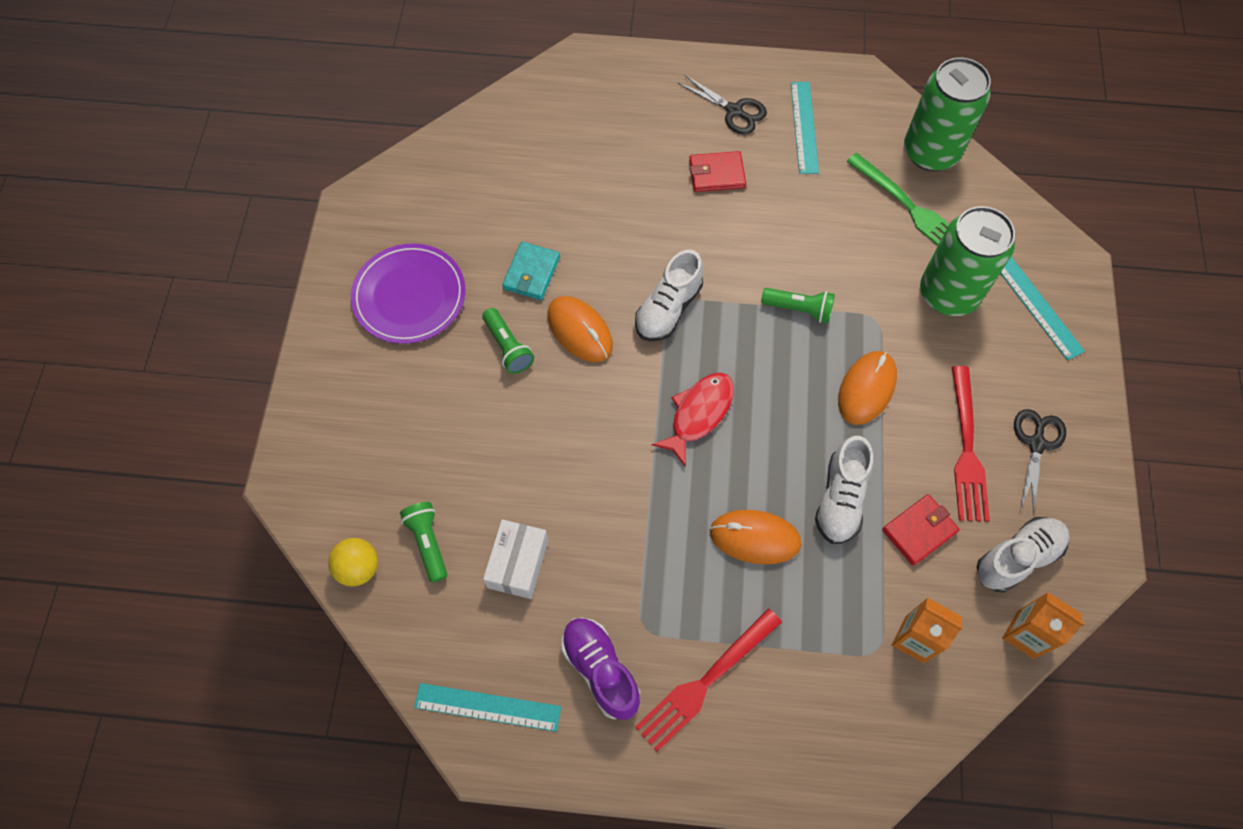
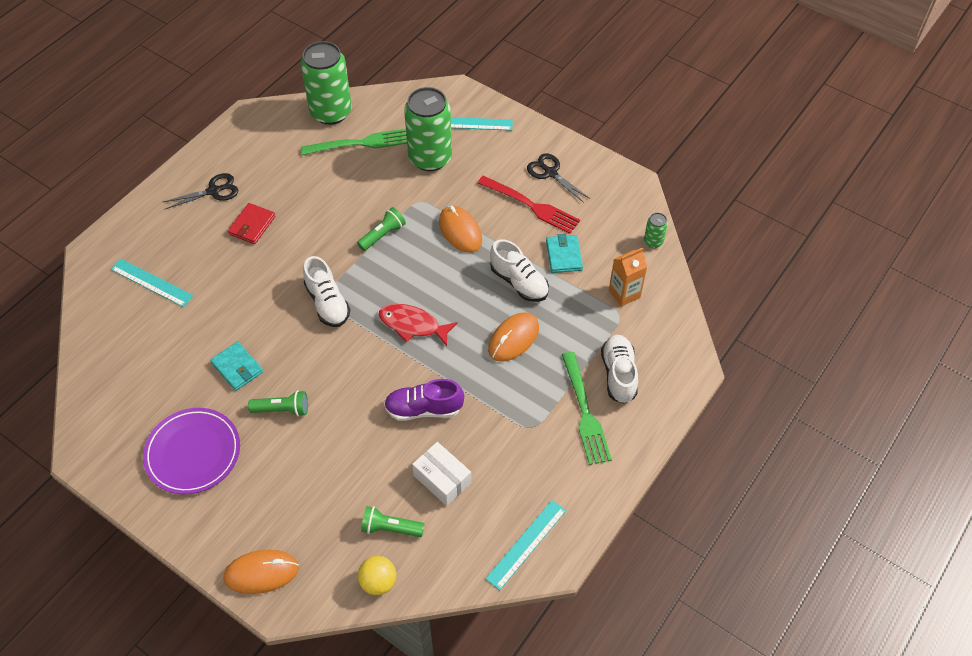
camera: 60 degrees left, 10 degrees down
(580, 331) = (303, 361): orange mouse -> orange mouse (261, 573)
(600, 670) = (542, 466): purple shoe -> purple shoe (424, 409)
(699, 414) = (413, 325): red fish -> red fish turned 45 degrees counterclockwise
(705, 682) = (585, 412): red fork -> green fork
(804, 127) = (258, 162): turquoise ruler -> turquoise ruler (152, 282)
(919, 531) = (564, 255): red wallet -> turquoise wallet
(1017, 558) = (609, 220): white shoe -> white shoe (618, 374)
(1025, 634) = (653, 242): orange carton -> green can

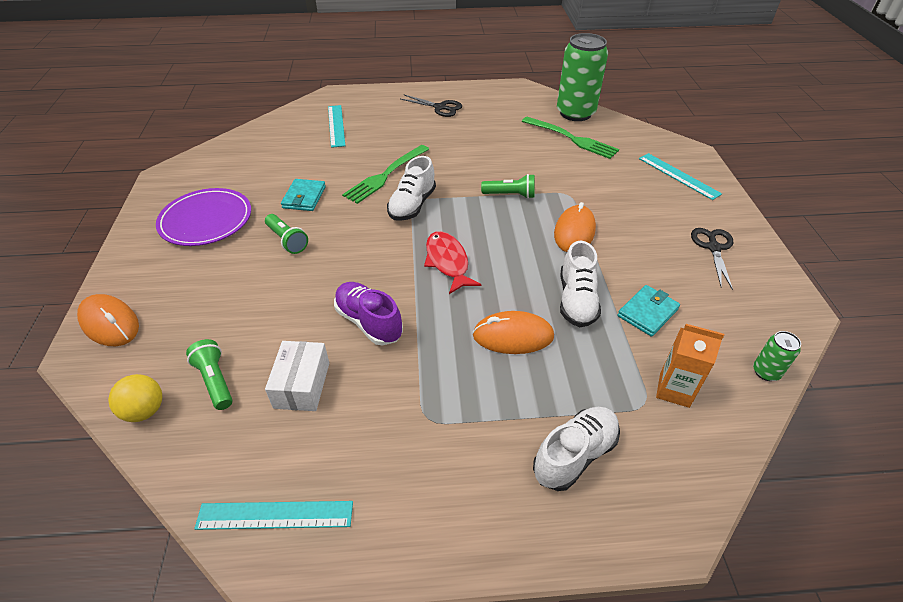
camera: 50 degrees right, 10 degrees down
(252, 225) = (434, 136): red wallet -> none
(430, 158) = (614, 176): green can -> none
(531, 205) = (663, 257): red fork -> none
(585, 412) = (494, 455): green fork -> green fork (386, 175)

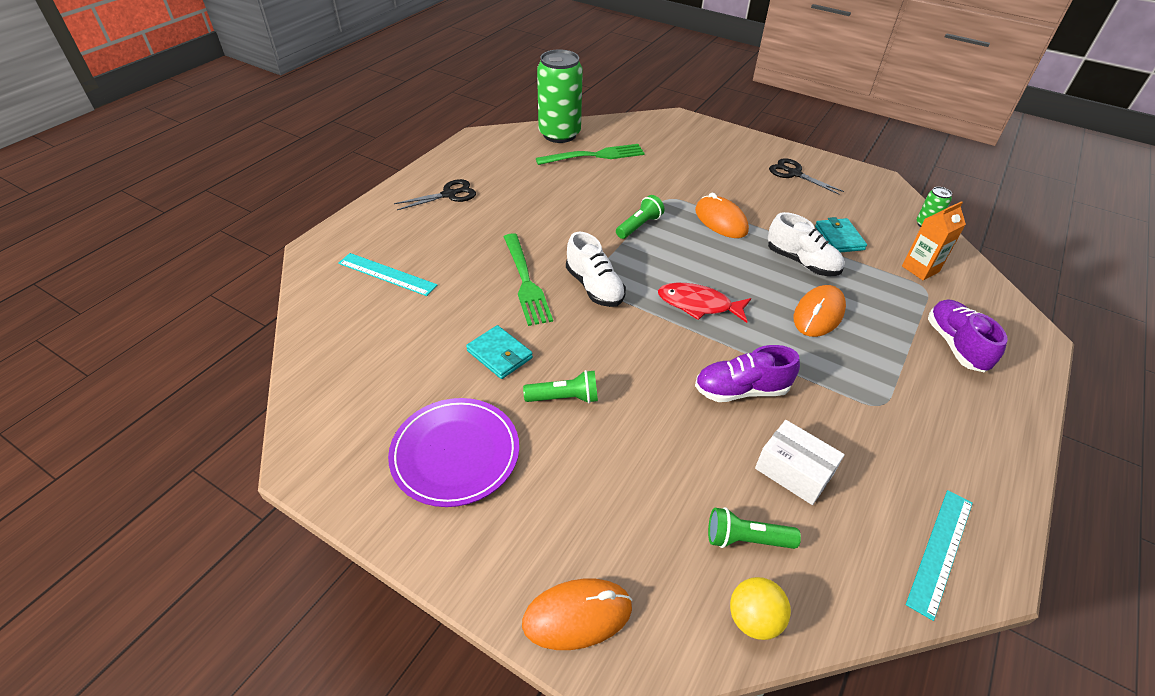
camera: 55 degrees left, 0 degrees up
(574, 455) = (955, 345): white shoe -> purple shoe
(678, 176) = (699, 140): turquoise ruler -> none

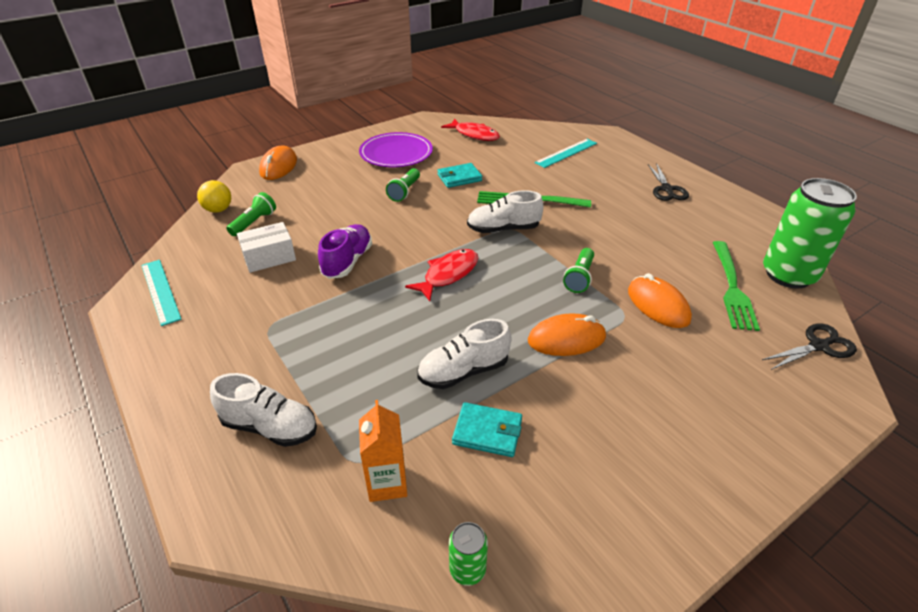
camera: 115 degrees right, 5 degrees down
(355, 378) = (474, 135): none -> red fish
(639, 226) = (579, 277): green flashlight -> green flashlight turned 45 degrees clockwise
(793, 173) = (658, 468): black scissors -> black scissors (819, 346)
(818, 314) = (385, 344): orange mouse -> orange mouse (658, 305)
(955, 345) = (270, 427): purple shoe -> white shoe

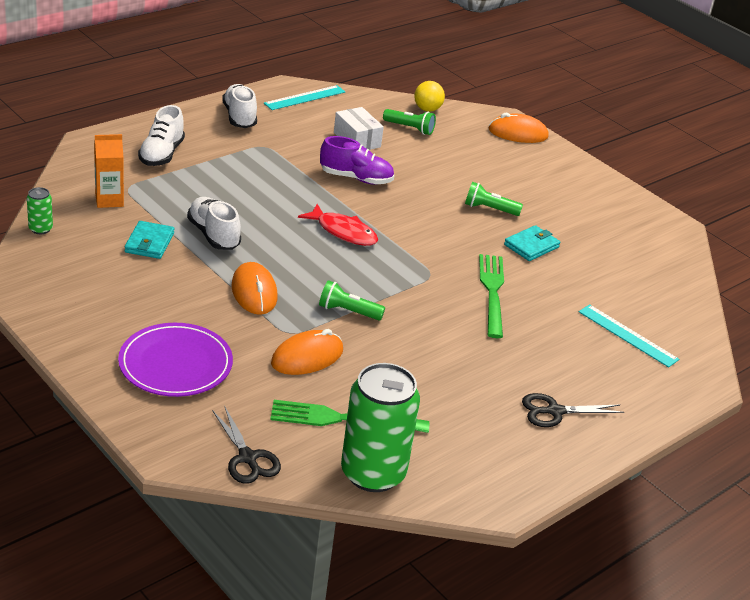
camera: 80 degrees right, 5 degrees down
(396, 153) = (574, 204): purple plate -> purple plate (175, 364)
(459, 178) = (531, 246): turquoise wallet -> turquoise wallet turned 75 degrees clockwise
(474, 135) = (649, 262): red fish -> none
(503, 229) = (429, 270): white shoe -> white shoe (239, 117)

